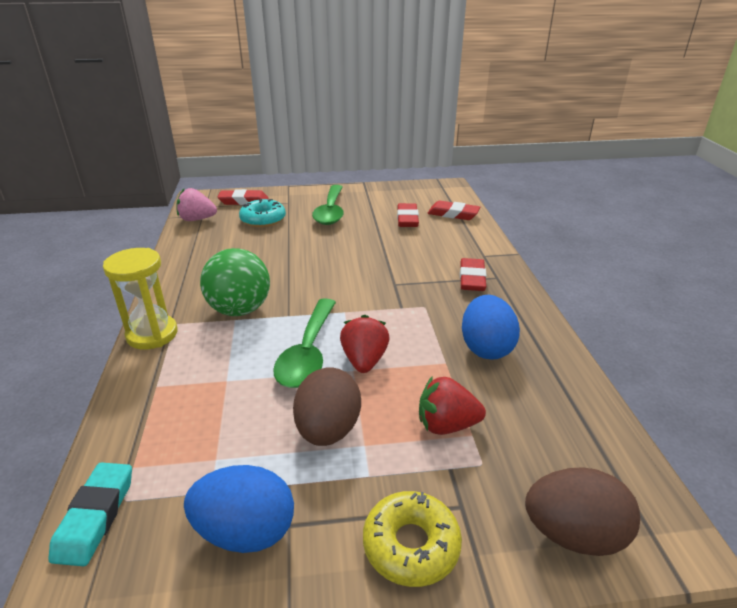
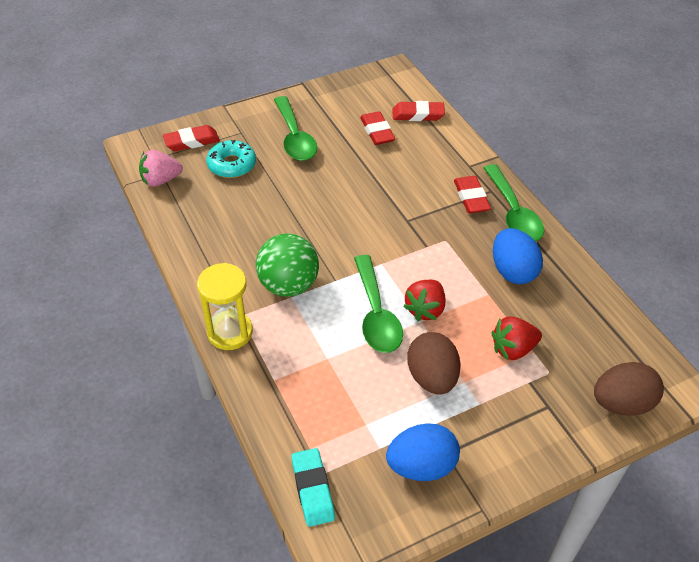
camera: 20 degrees left, 15 degrees up
(364, 360) = (425, 309): red strawberry -> red strawberry turned 135 degrees counterclockwise
(411, 545) = (529, 441): yellow donut -> none
(512, 299) = (513, 213): none -> green spoon

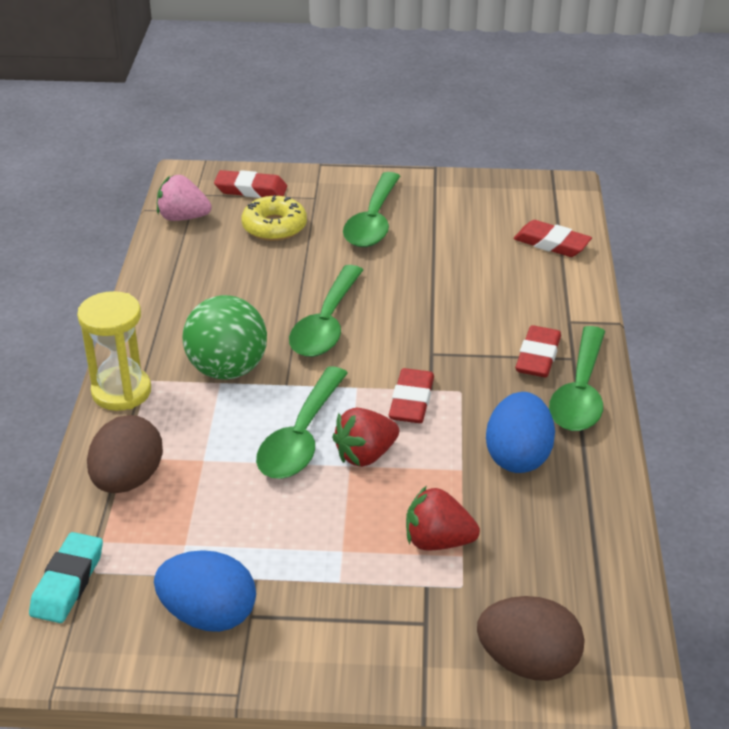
camera: 30 degrees right, 10 degrees down
(232, 165) = (274, 227): turquoise donut -> yellow donut
(326, 225) = (326, 324): none -> green spoon
(377, 131) = (481, 246): red eraser -> red eraser (411, 401)
(432, 378) = (306, 530): brown egg -> brown egg (128, 480)

